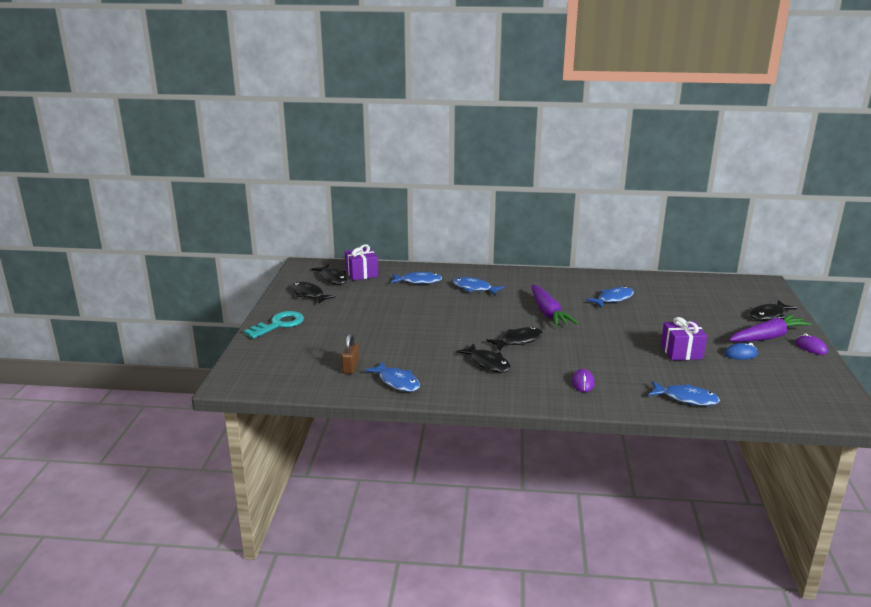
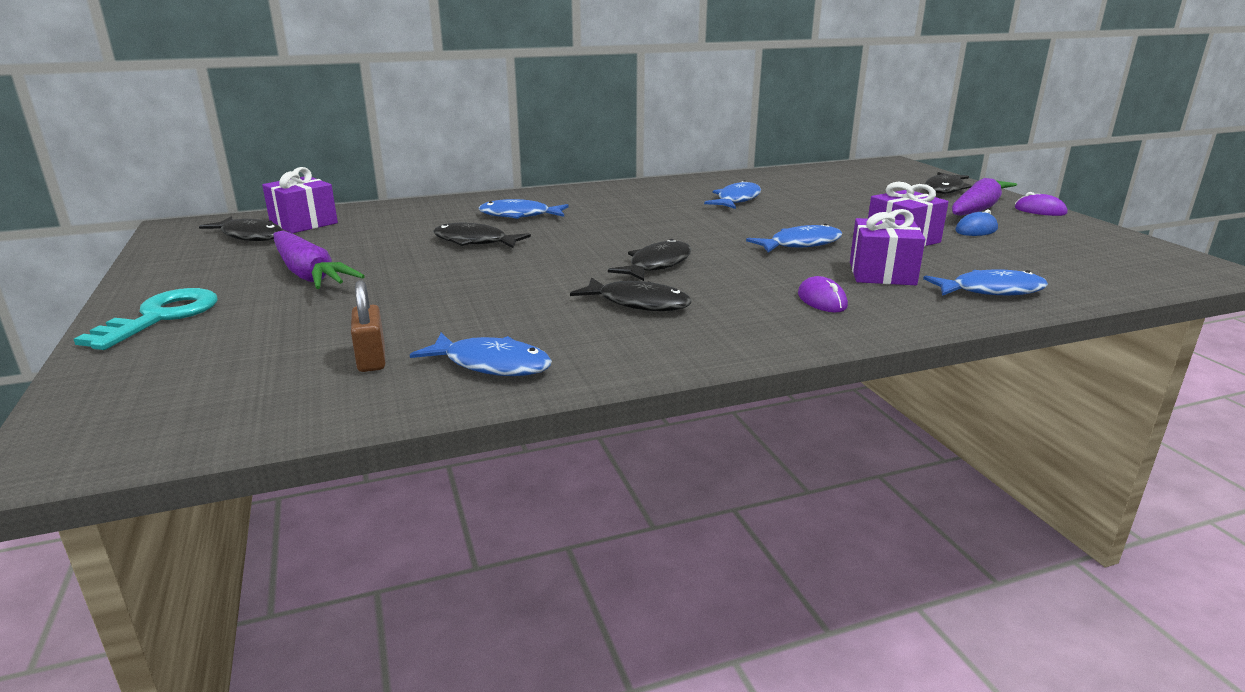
camera: 25 degrees left, 0 degrees up
(309, 294) = (210, 263): black fish -> black fish (474, 242)
(418, 281) = (416, 219): blue fish -> blue fish (800, 244)
(548, 313) = (664, 226): purple carrot -> purple carrot (308, 274)
(637, 373) = (882, 273): none -> purple gift

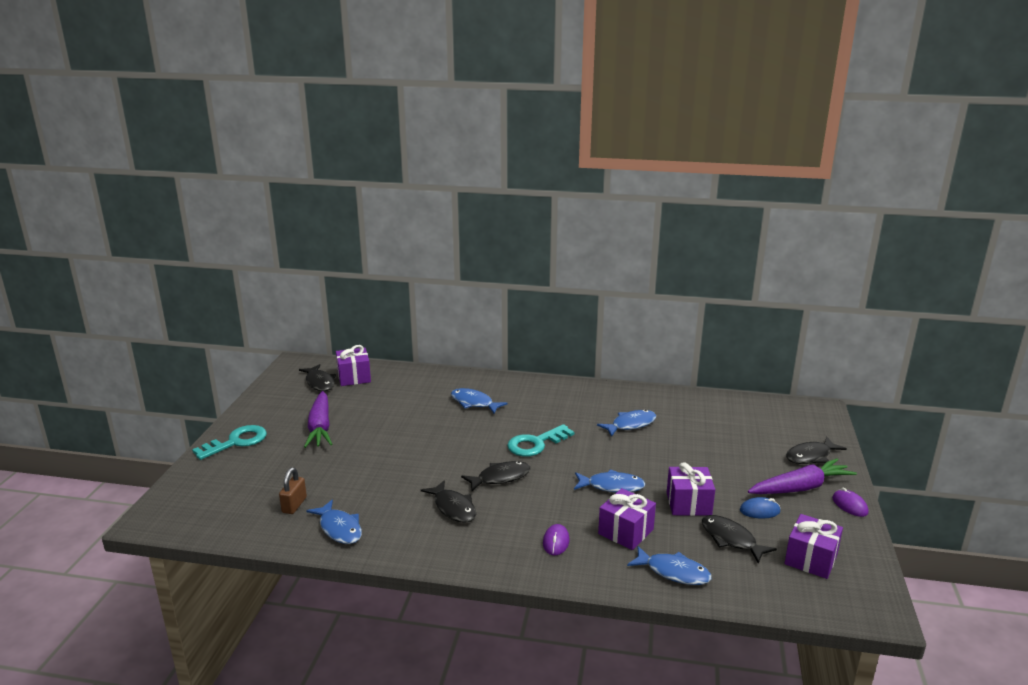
camera: 30 degrees right, 0 degrees up
(474, 242) = (424, 423): black fish -> black fish (731, 539)
(654, 231) = (535, 444): none -> turquoise key
(1086, 250) = (811, 559): none -> purple gift

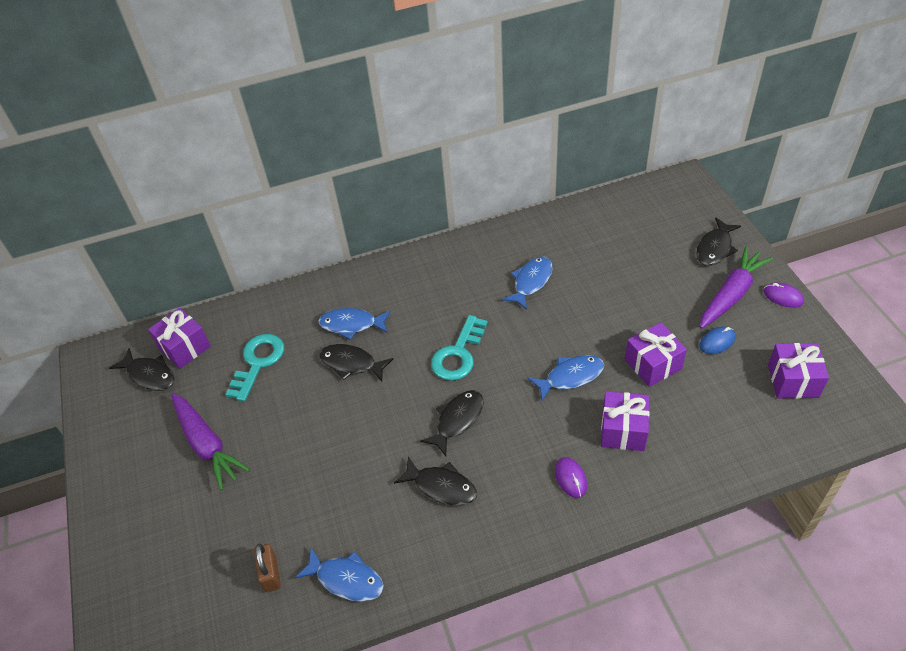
camera: 25 degrees left, 25 degrees up
(236, 442) = (124, 517): turquoise key -> turquoise key (258, 362)
(673, 572) = (696, 459): blue fish -> none
(731, 539) = (716, 391): black fish -> black fish (351, 364)

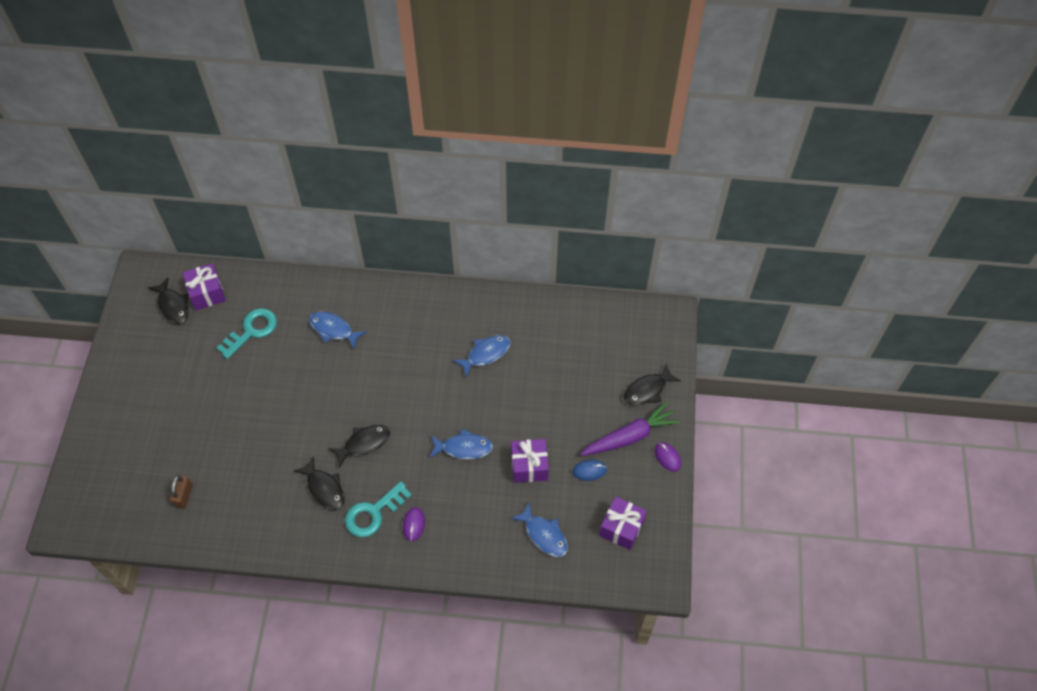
camera: 20 degrees right, 10 degrees up
(207, 444) = (187, 381): purple carrot -> none
(346, 579) = (228, 523): blue fish -> blue fish (544, 534)
(351, 364) = (316, 363): black fish -> none
(458, 354) = (395, 391): turquoise key -> turquoise key (373, 513)
(623, 430) = (473, 507): purple gift -> none

